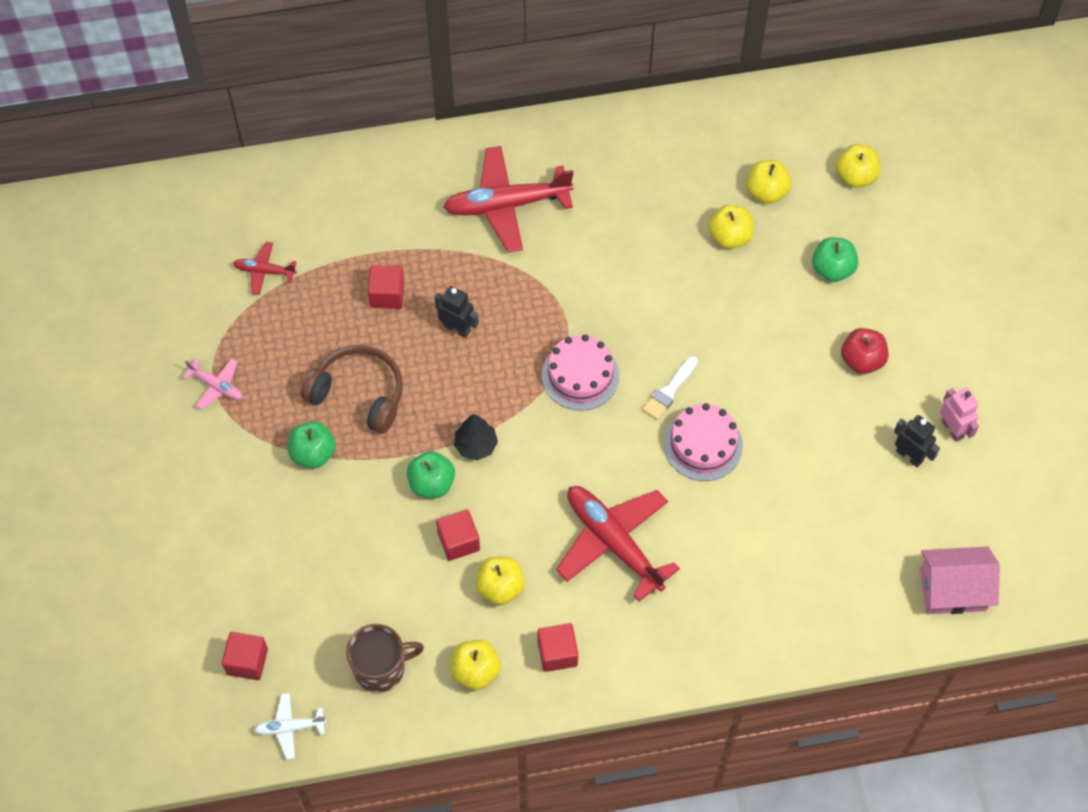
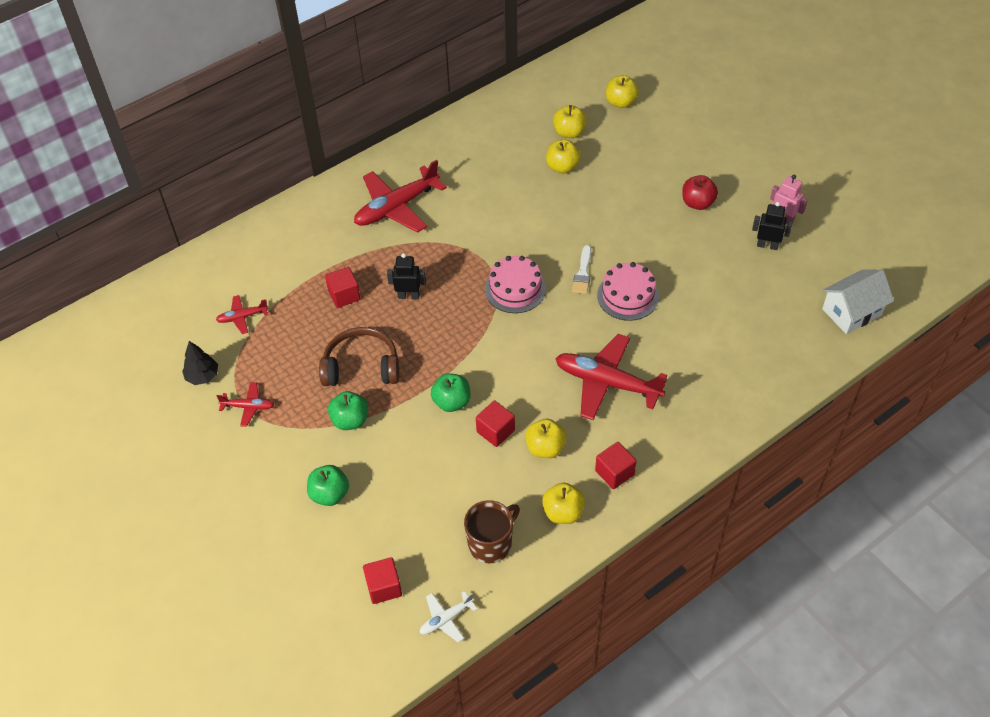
camera: 25 degrees left, 10 degrees down
(216, 386) = (248, 407): pink plane -> red plane
(476, 445) = (469, 363): black tree -> black tree (202, 376)
(832, 269) = (642, 159): green apple -> green apple (329, 494)
(952, 590) = (851, 312): pink house -> white house

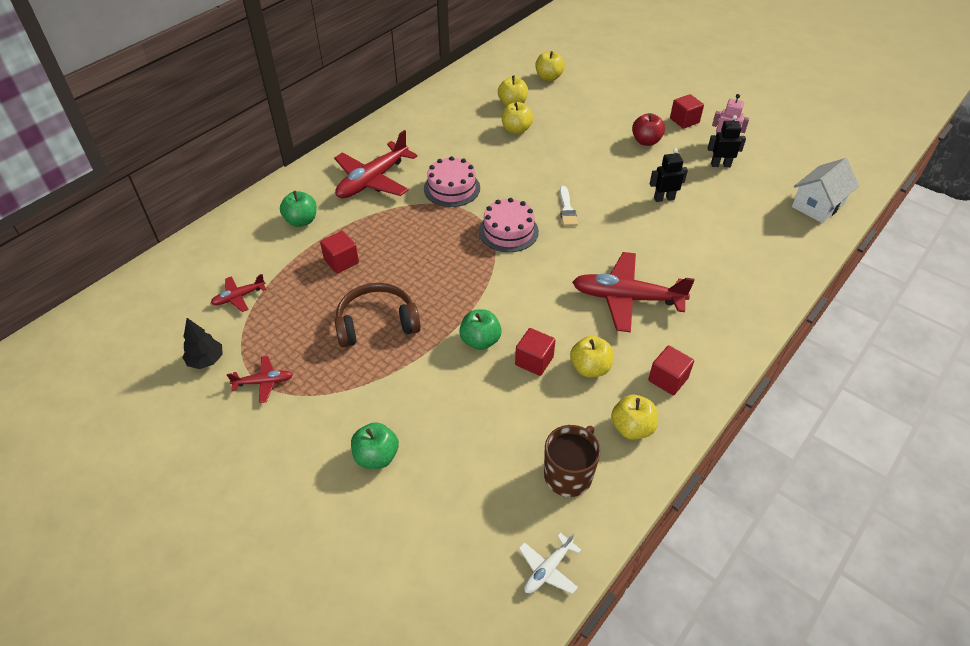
camera: 15 degrees left, 5 degrees down
(350, 420) = (379, 376): green apple -> green apple (301, 221)
(384, 587) = (466, 547): red cube -> red cube (684, 120)
(408, 296) = (406, 252): black robot -> black robot (664, 198)
(628, 296) = (615, 222): pink cake -> pink cake (452, 188)

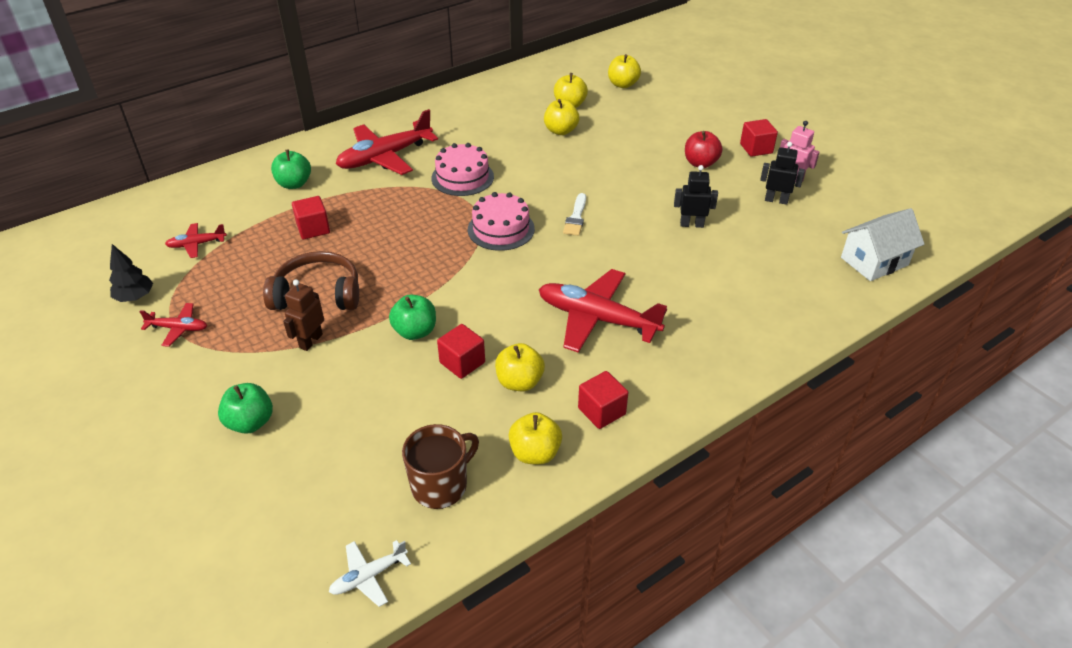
camera: 15 degrees right, 5 degrees down
(392, 369) = (310, 341): none -> brown robot

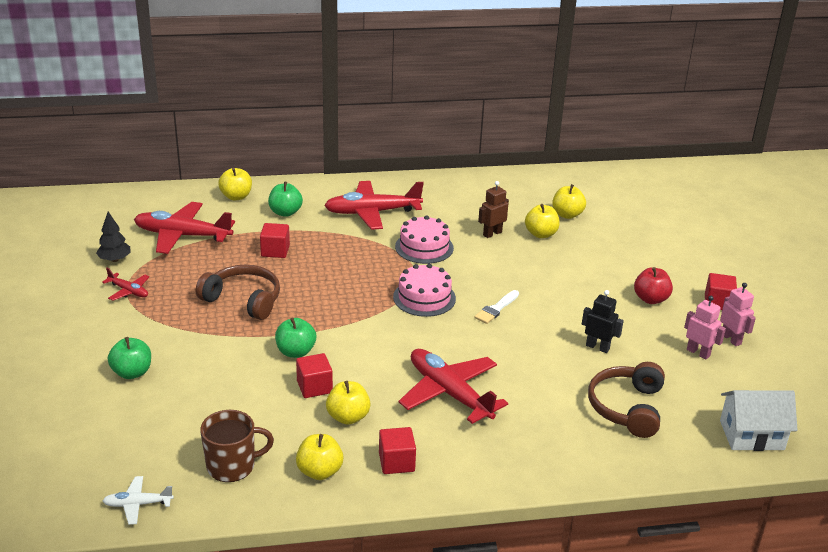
camera: 25 degrees right, 10 degrees down
(196, 244) = (182, 236): red plane -> red plane, size x2.06
(310, 341) = (214, 332): brown robot -> brown robot (492, 233)
(623, 84) = (632, 210): yellow apple -> yellow apple (236, 196)
(759, 274) = (627, 408): none -> brown headphones
(776, 200) = (698, 352): black robot -> pink robot

